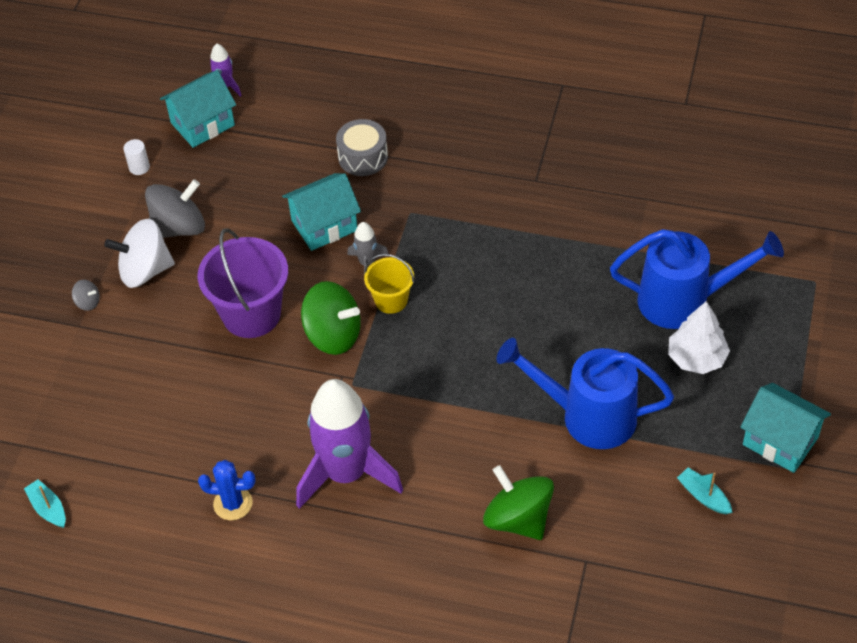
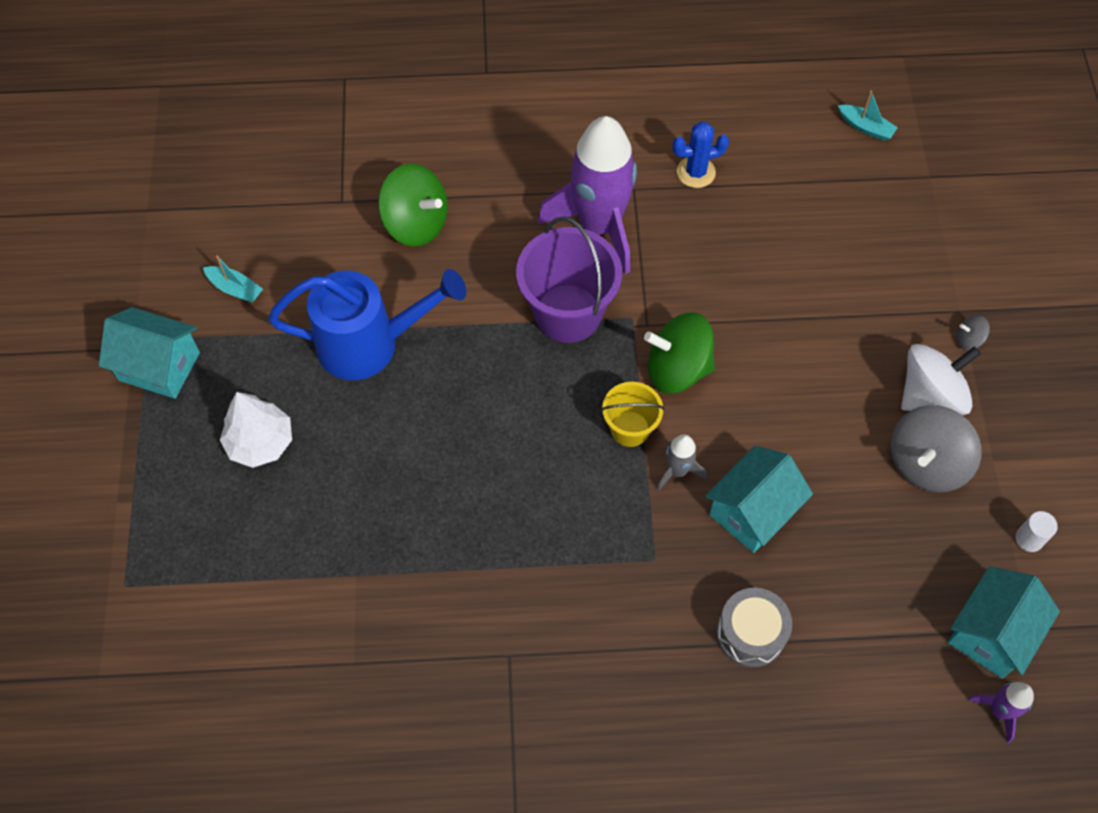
camera: 160 degrees right, 10 degrees up
(251, 314) = (780, 371): purple bucket -> purple bucket (568, 313)
(684, 301) = (284, 516): blue watering can -> none

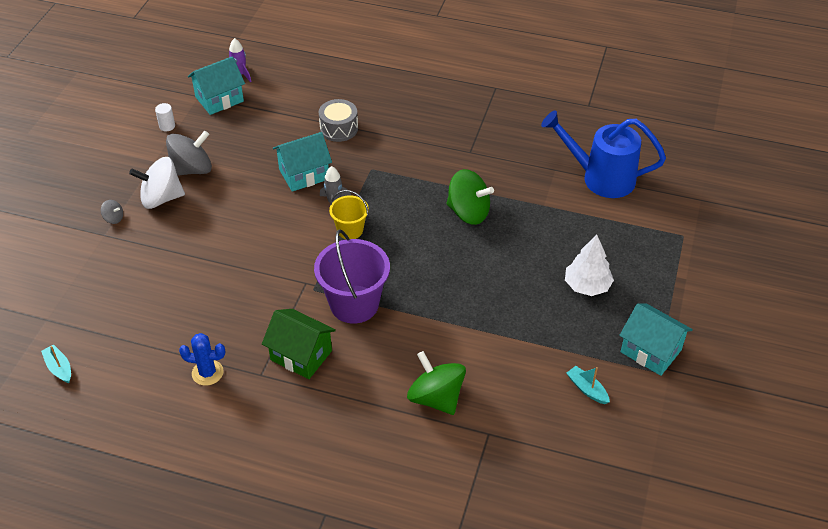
camera: 160 degrees left, 15 degrees down
(370, 344) = (497, 323): blue watering can -> blue watering can (600, 178)
(599, 225) = (301, 355): purple rocket -> green house
(677, 369) = (302, 252): green spinning top -> green spinning top (468, 212)

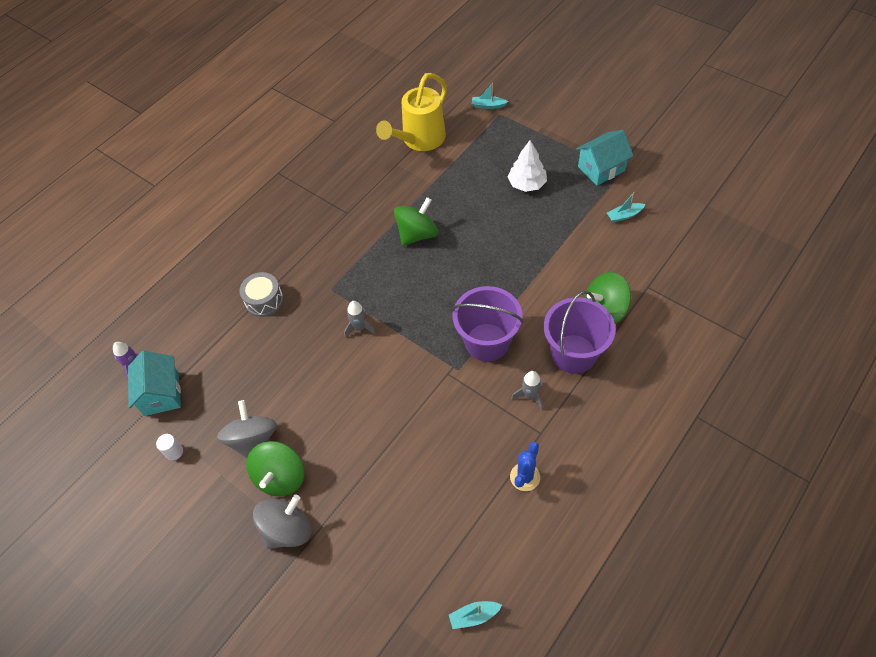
camera: 65 degrees left, 10 degrees up
(114, 218) = (287, 529): grey spinning top -> grey spinning top, size x2.27
(161, 198) = (280, 477): white spinning top -> green spinning top
(301, 355) = (530, 396): green house -> grey rocket
(304, 174) = (311, 343): turquoise house -> none
(350, 230) = (399, 324): yellow bucket -> none
(367, 381) = (573, 354): none -> purple bucket
(600, 178) = (419, 140): blue watering can -> yellow watering can
(690, 221) = (488, 106): none -> turquoise boat

